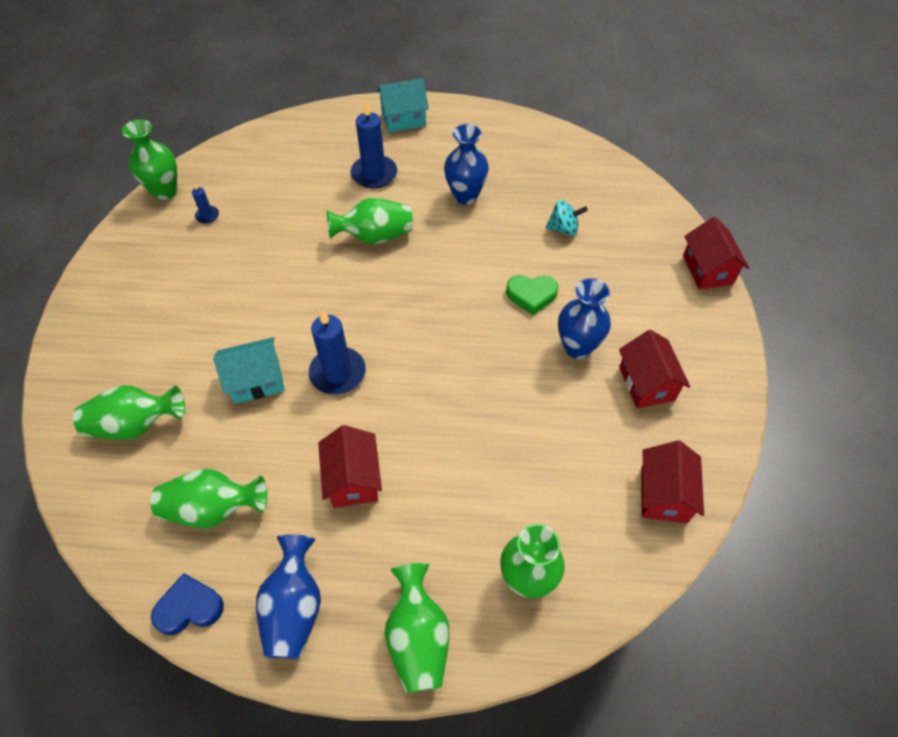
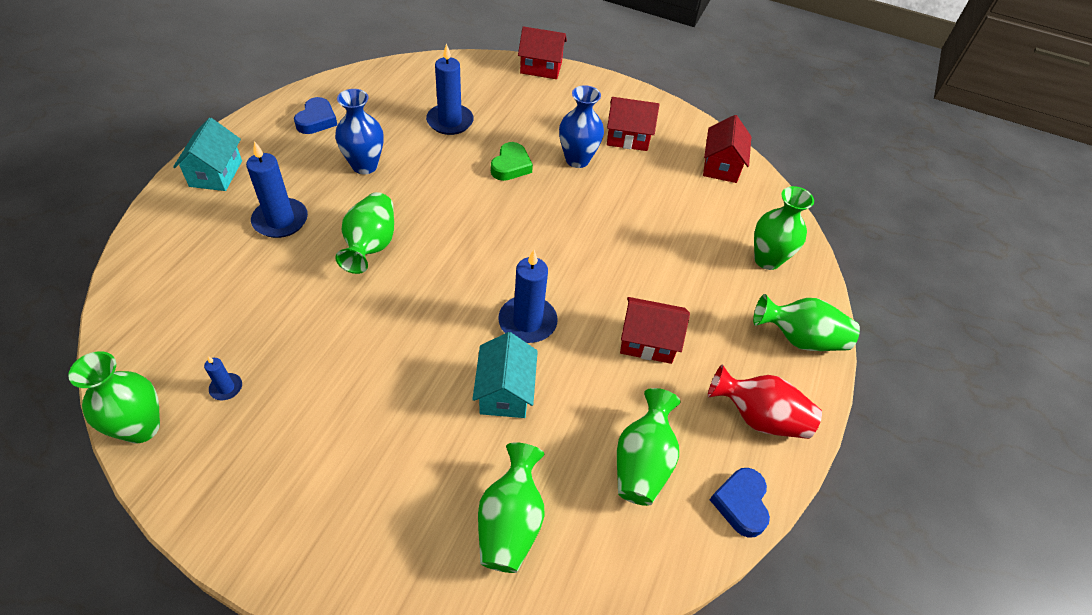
camera: 75 degrees left, 5 degrees down
(294, 608) = (759, 417): blue vase -> red vase
(502, 144) = (317, 120): none -> blue heart
(563, 229) = (450, 121): turquoise spinning top -> blue candle
(663, 494) = (721, 166): red house -> red house turned 75 degrees clockwise

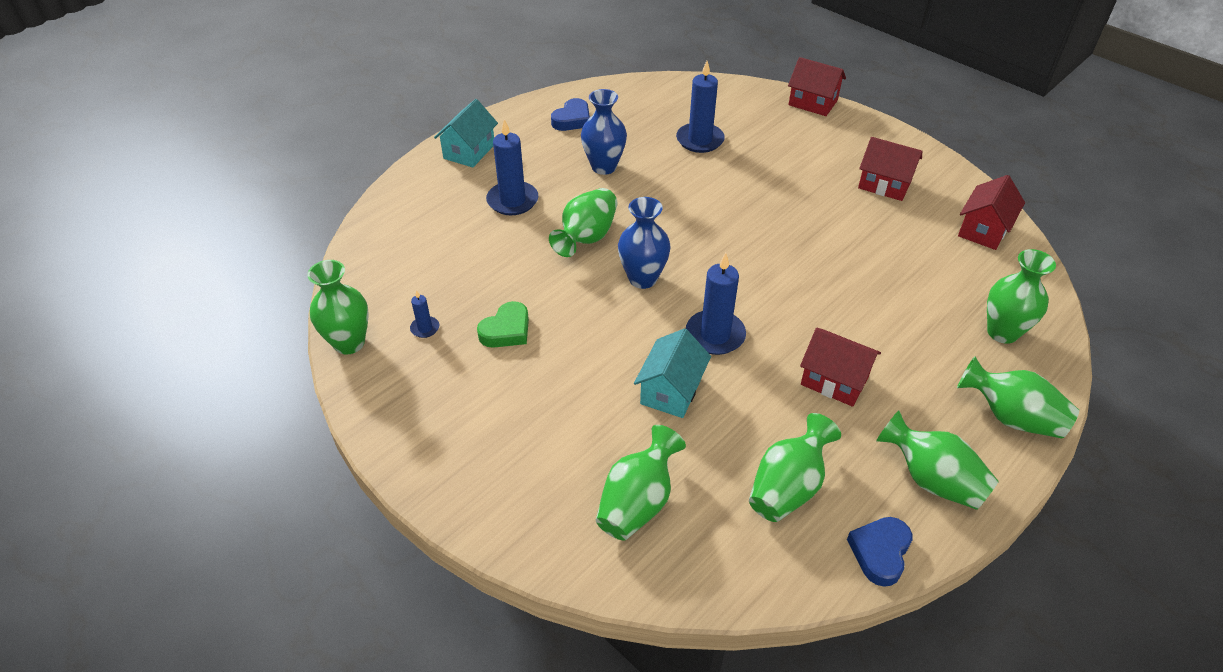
camera: 25 degrees right, 5 degrees down
(511, 166) = (748, 191): green heart -> green heart (506, 330)
(577, 160) = (820, 196): blue vase -> blue vase (642, 278)
(759, 417) = (932, 479): red vase -> green vase

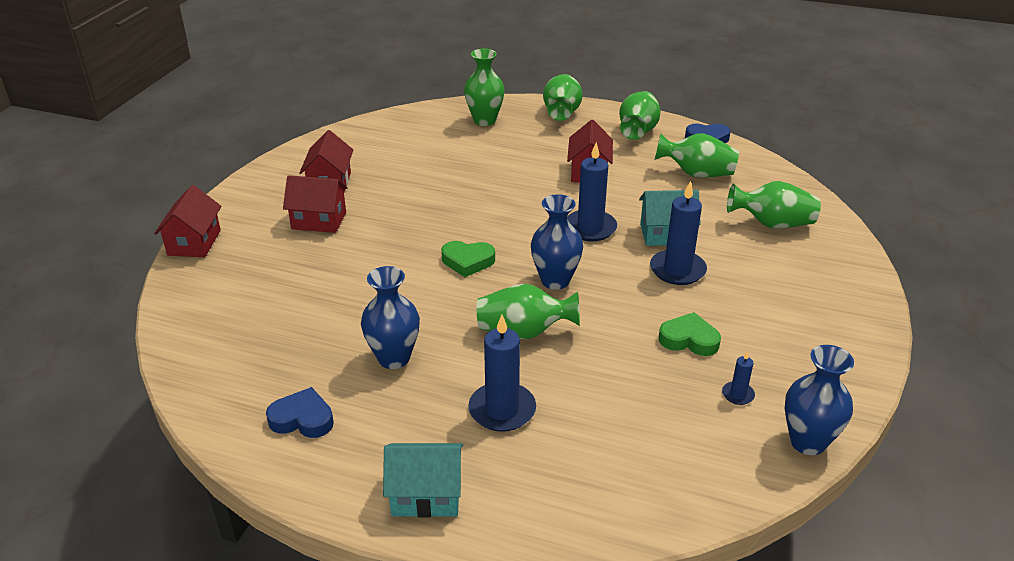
camera: 115 degrees left, 10 degrees down
(349, 343) = (807, 442): green vase -> blue vase
(700, 140) = (304, 301): blue candle -> blue candle (677, 270)
(704, 235) = (467, 261): none -> green heart
(983, 230) = (369, 136): red house -> red house (319, 221)

